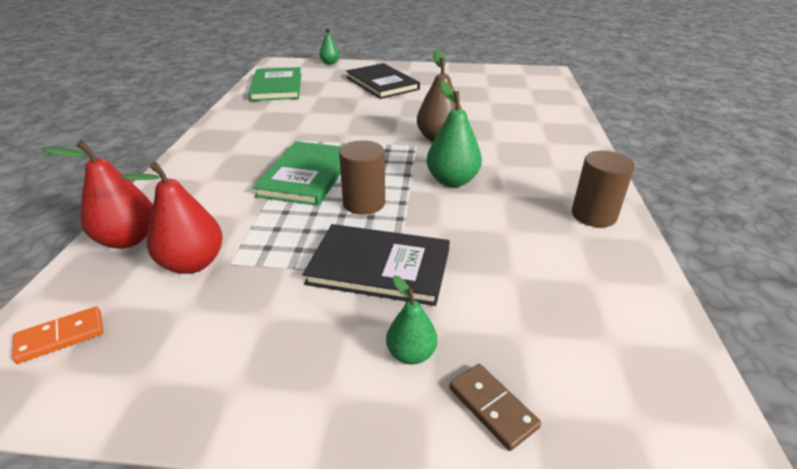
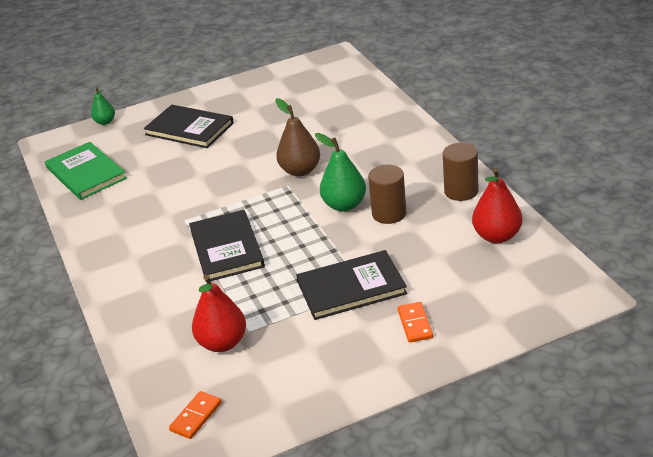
camera: 25 degrees left, 0 degrees up
(128, 239) = (151, 352): red pear -> red pear (497, 236)
(306, 175) = (226, 248): green book -> black book
(364, 203) = (296, 250): brown cylinder -> brown cylinder (389, 214)
(411, 354) = (415, 324): green pear -> orange domino
(492, 407) = (476, 327): brown domino -> none

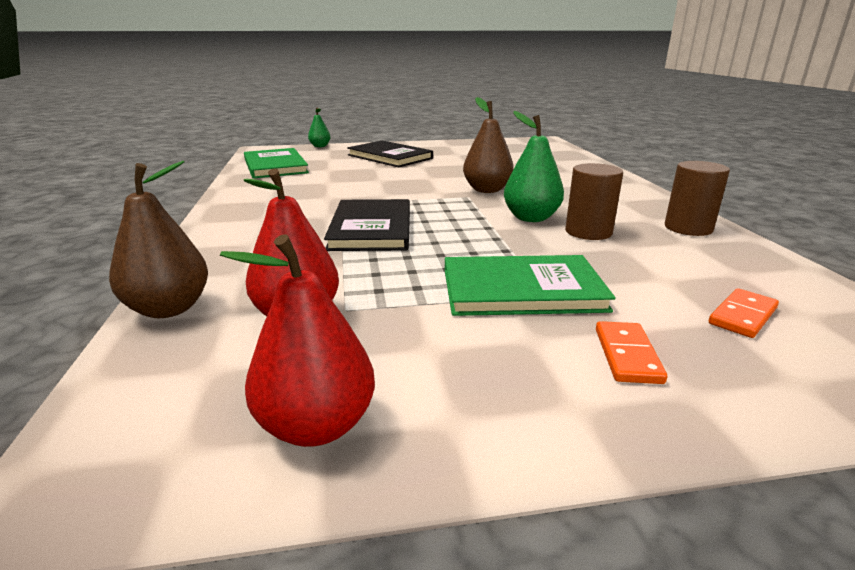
camera: 10 degrees right, 10 degrees down
(140, 358) = (169, 308): none -> brown pear
(196, 417) = (165, 413): orange domino -> orange domino (743, 316)
(351, 288) = (522, 290): black book -> green book
(497, 236) = (756, 274): red pear -> red pear (316, 426)

